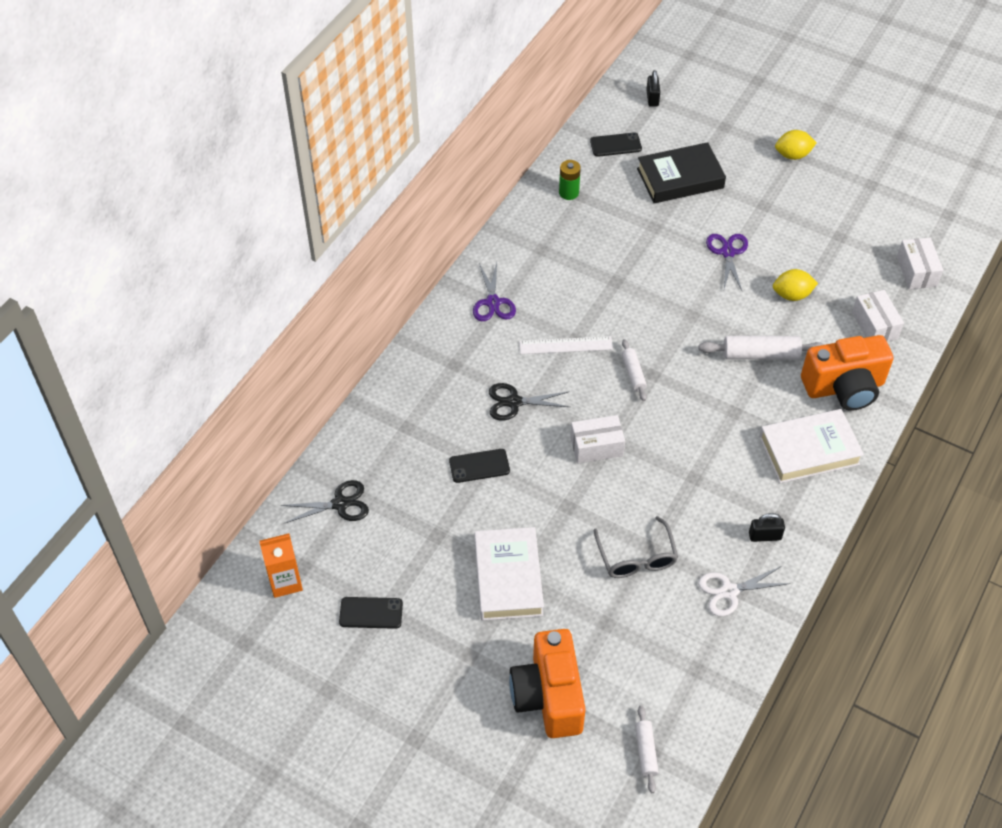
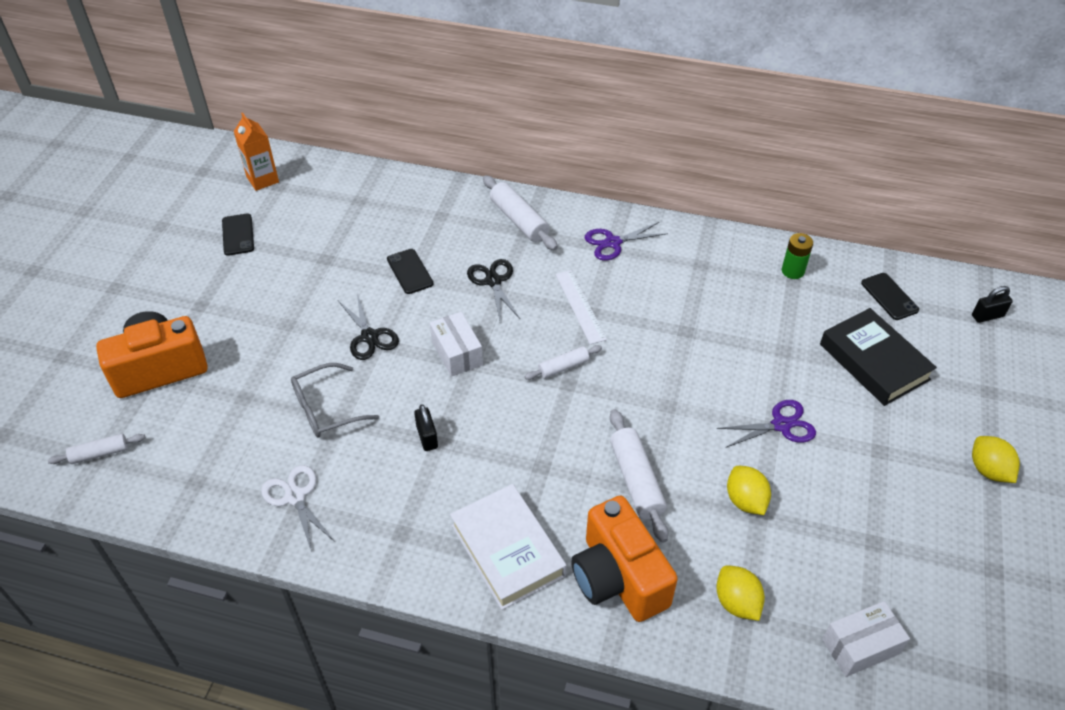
camera: 75 degrees right, 5 degrees down
(340, 504) = (347, 193): black scissors -> black scissors (369, 337)
(437, 365) = (519, 220): none -> white rolling pin
(508, 578) = (286, 316): white book -> none
(764, 536) = (374, 520): black padlock -> black padlock (427, 437)
(874, 325) = (736, 602): white box -> yellow lemon

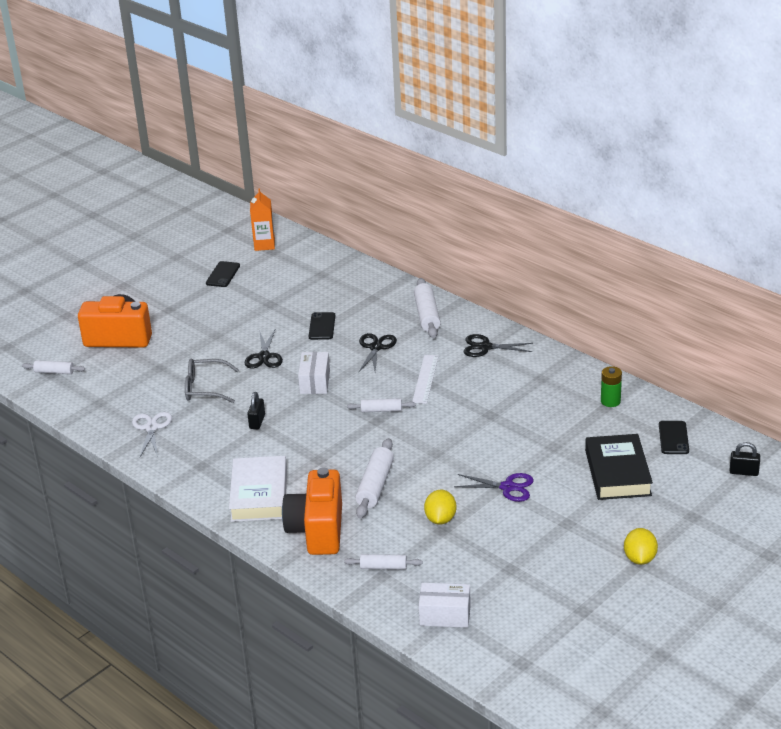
camera: 30 degrees right, 15 degrees down
(612, 242) = (485, 347): purple scissors -> black scissors
(736, 602) = (383, 567): yellow lemon -> white rolling pin

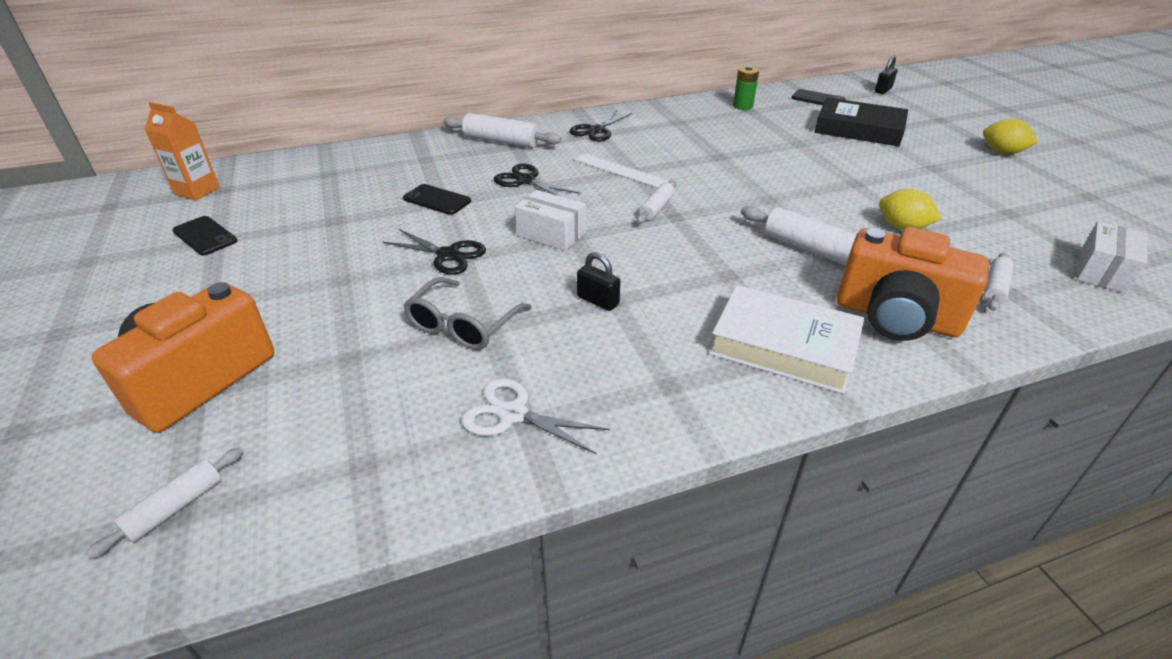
camera: 65 degrees left, 5 degrees up
(507, 487) = (857, 179): purple scissors -> none

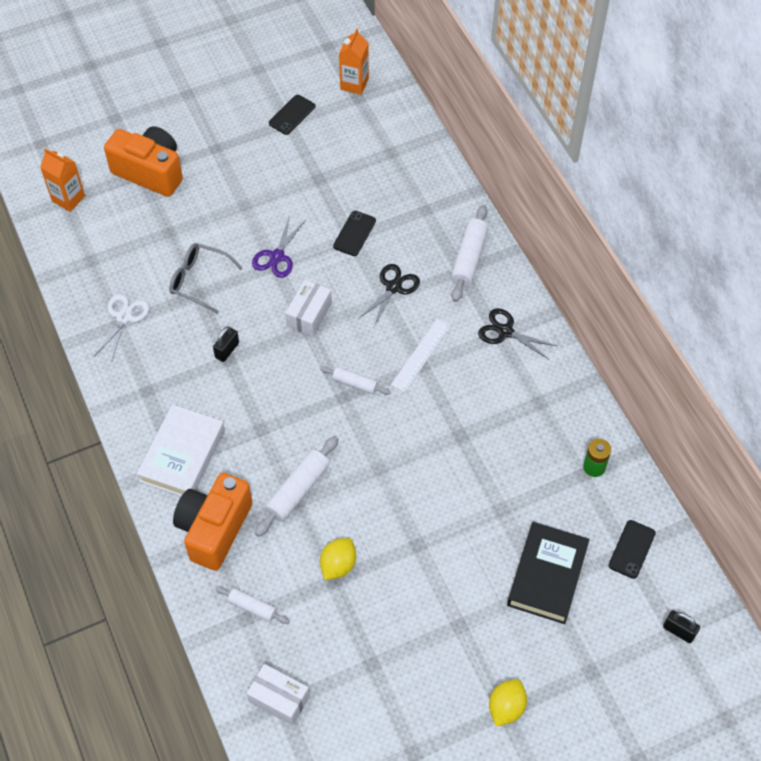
camera: 85 degrees right, 20 degrees up
(176, 507) = (68, 198): white rolling pin -> orange carton
(448, 255) = (277, 256): black scissors -> purple scissors

